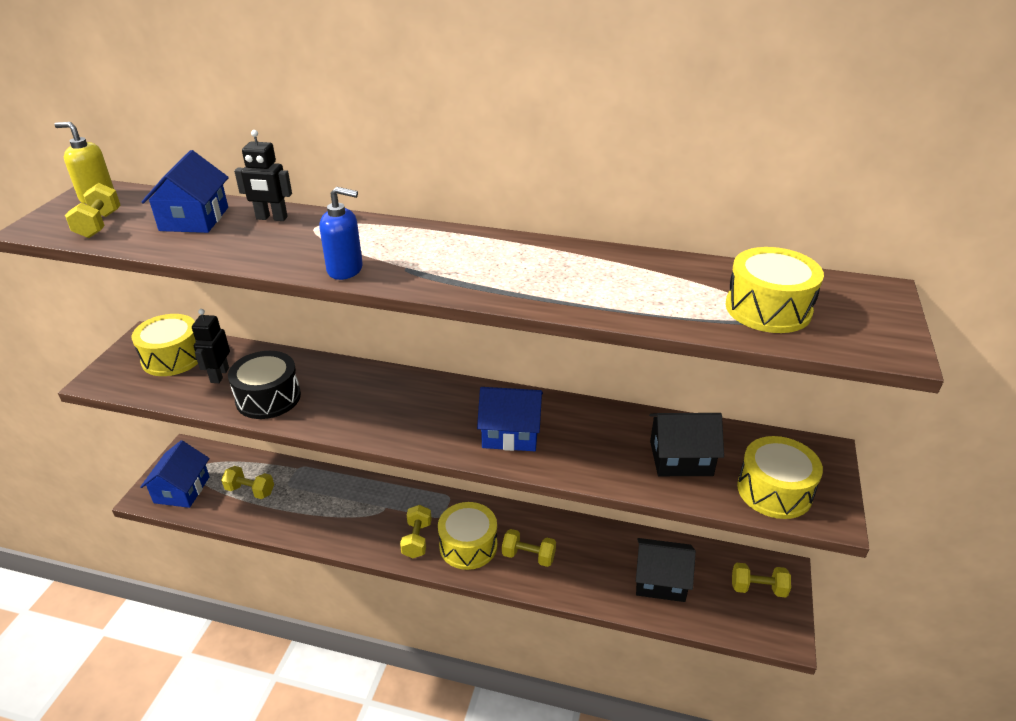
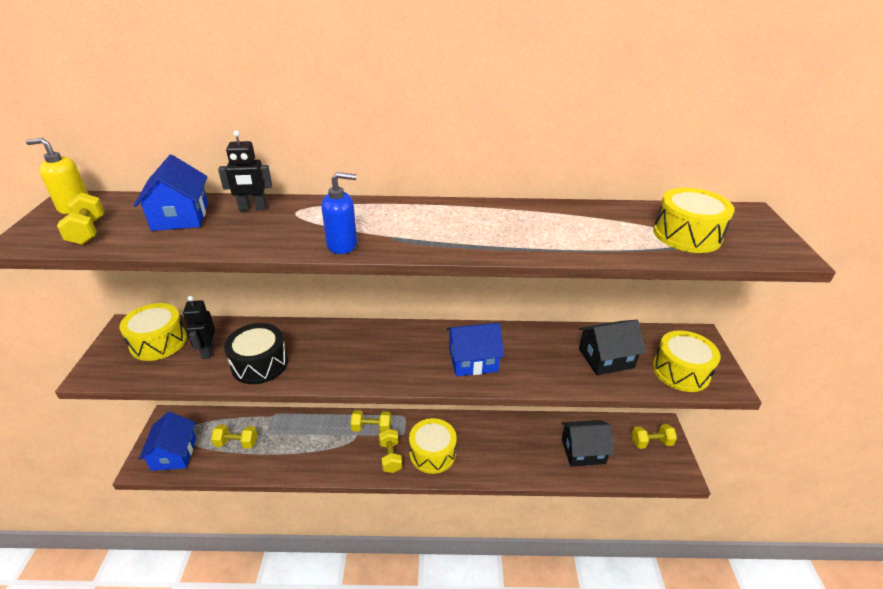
camera: 15 degrees left, 0 degrees up
(528, 556) = (481, 452): yellow dumbbell -> yellow dumbbell (371, 428)

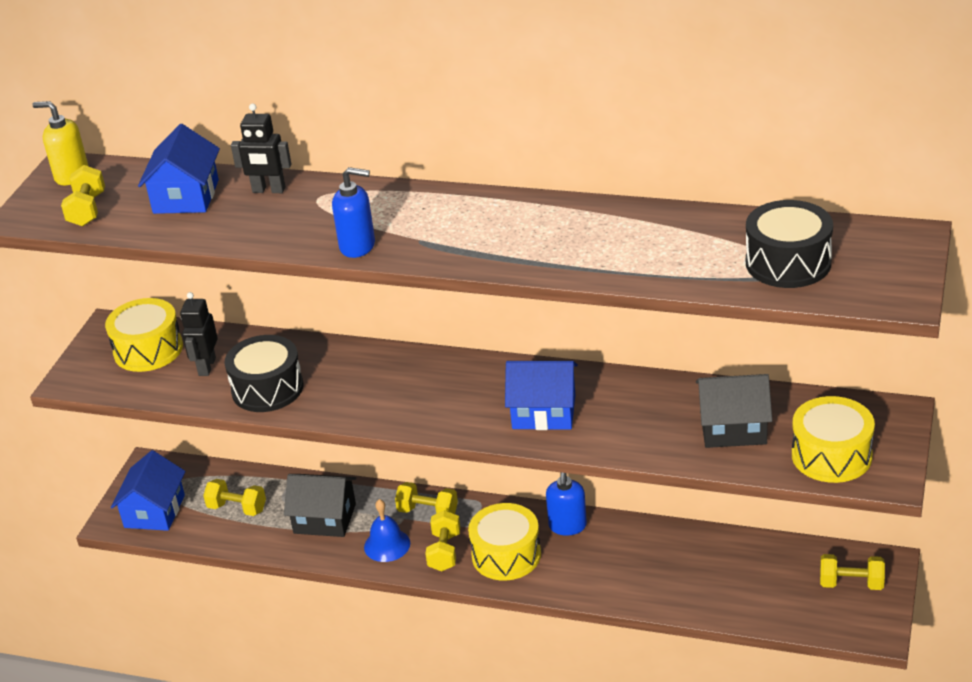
camera: 20 degrees right, 0 degrees up
(349, 457) = (387, 545): none -> blue bell
(465, 426) = (567, 526): none -> blue soap dispenser
(583, 451) = (735, 581): black house -> black house (325, 518)
(686, 235) = (788, 263): yellow drum -> black drum

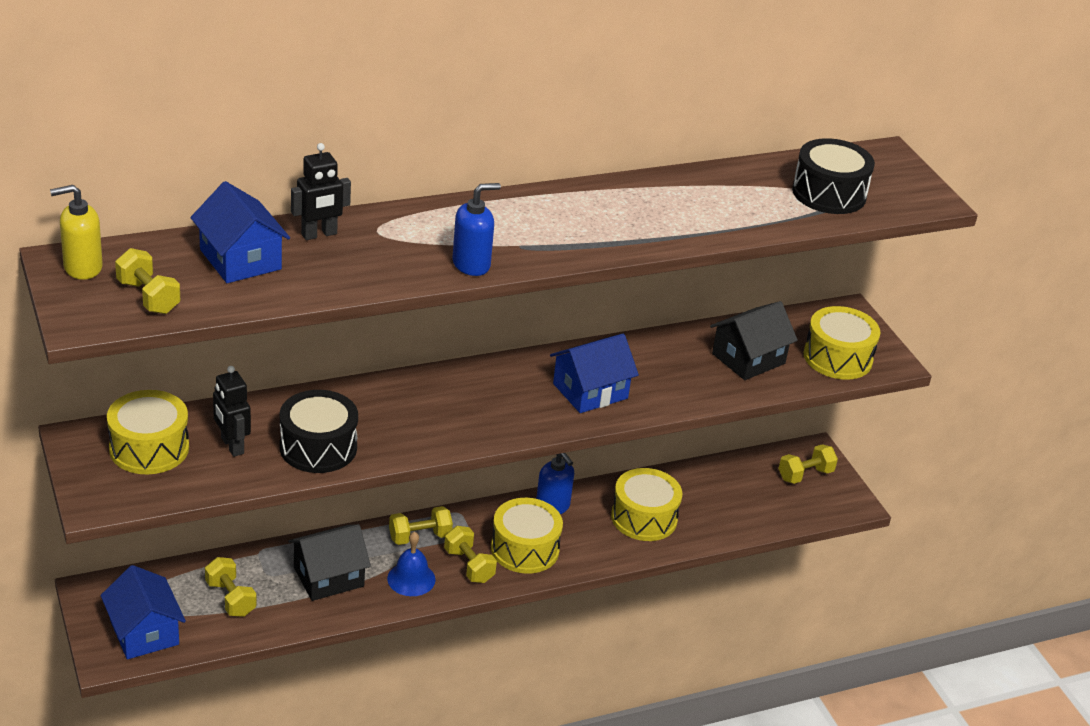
camera: 45 degrees left, 0 degrees up
(237, 508) = (230, 598): yellow dumbbell -> yellow dumbbell turned 75 degrees clockwise
(643, 567) = (644, 518): none -> yellow drum

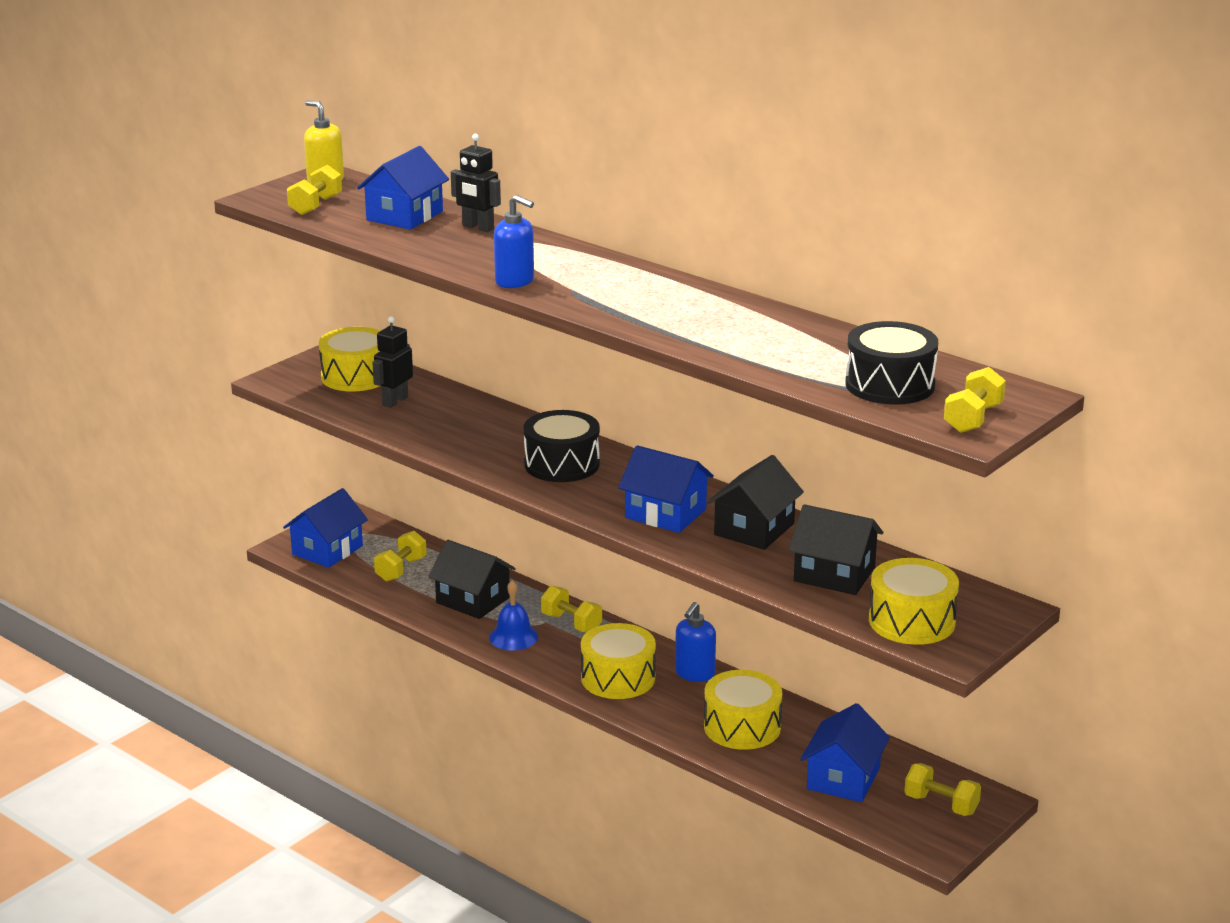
camera: 65 degrees right, 10 degrees down
(318, 447) = (433, 430): black drum -> black drum (562, 464)
(469, 566) = (562, 658): yellow dumbbell -> yellow dumbbell (973, 419)
(651, 362) = (754, 529): none -> black house
(744, 502) = (843, 778): none -> blue house

